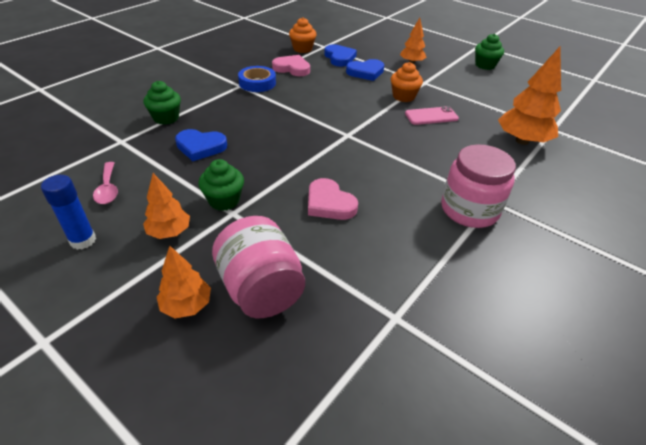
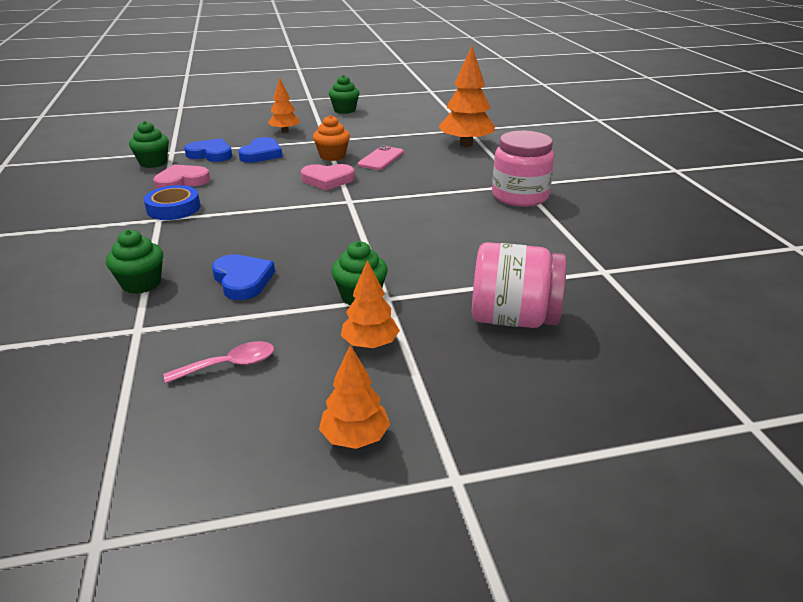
camera: 50 degrees left, 10 degrees down
(83, 240) = (309, 409): blue glue stick -> none
(108, 189) = (229, 365): pink spoon -> pink spoon turned 45 degrees counterclockwise
(186, 305) = (493, 366): orange tree -> orange tree (355, 438)
(200, 147) = (242, 280): blue heart -> blue heart turned 75 degrees counterclockwise
(302, 49) = (153, 163): orange cupcake -> green cupcake
(329, 203) = (438, 246): pink heart -> pink heart (327, 180)

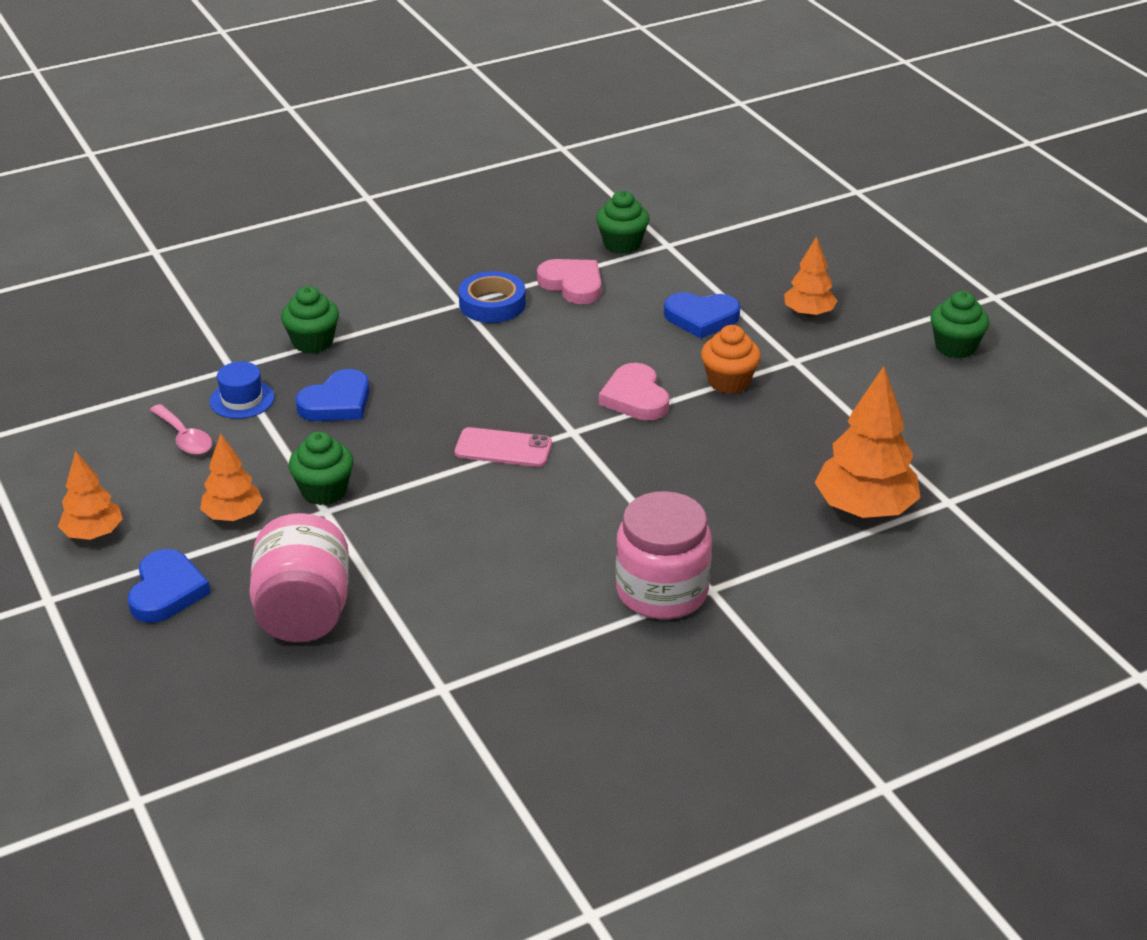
camera: 75 degrees right, 5 degrees up
(195, 327) = (242, 399): none -> blue hat
(211, 154) = (677, 277): blue heart -> blue heart (167, 591)
(381, 158) = (744, 429): pink phone -> pink phone (503, 448)

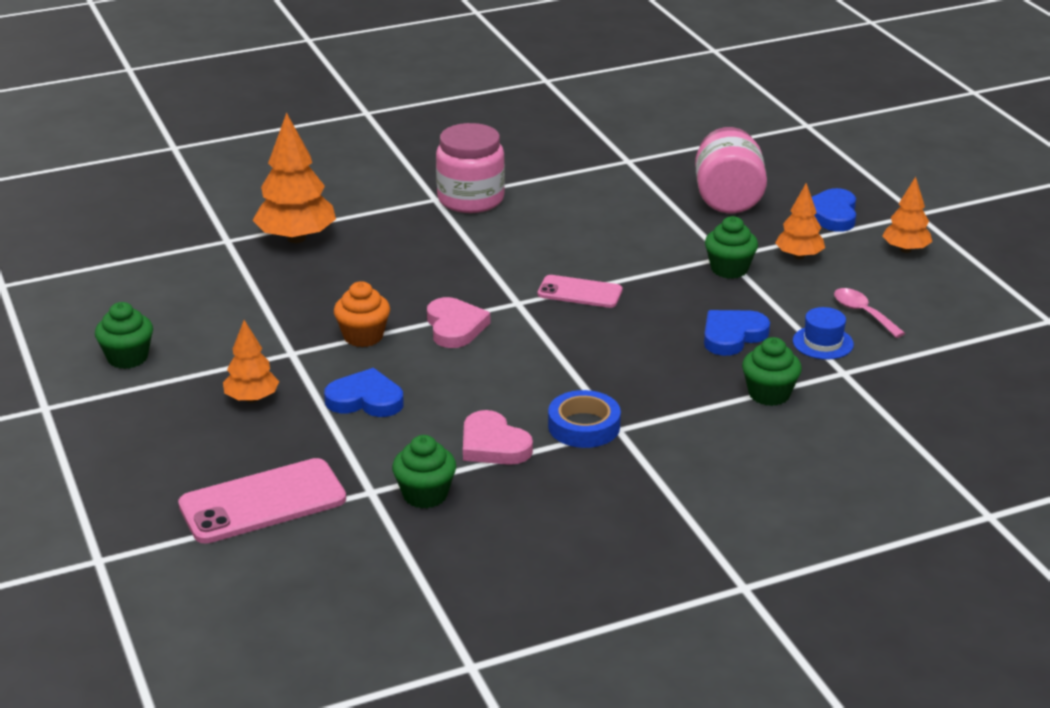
camera: 175 degrees left, 5 degrees down
(753, 233) = (262, 502): none -> pink phone

